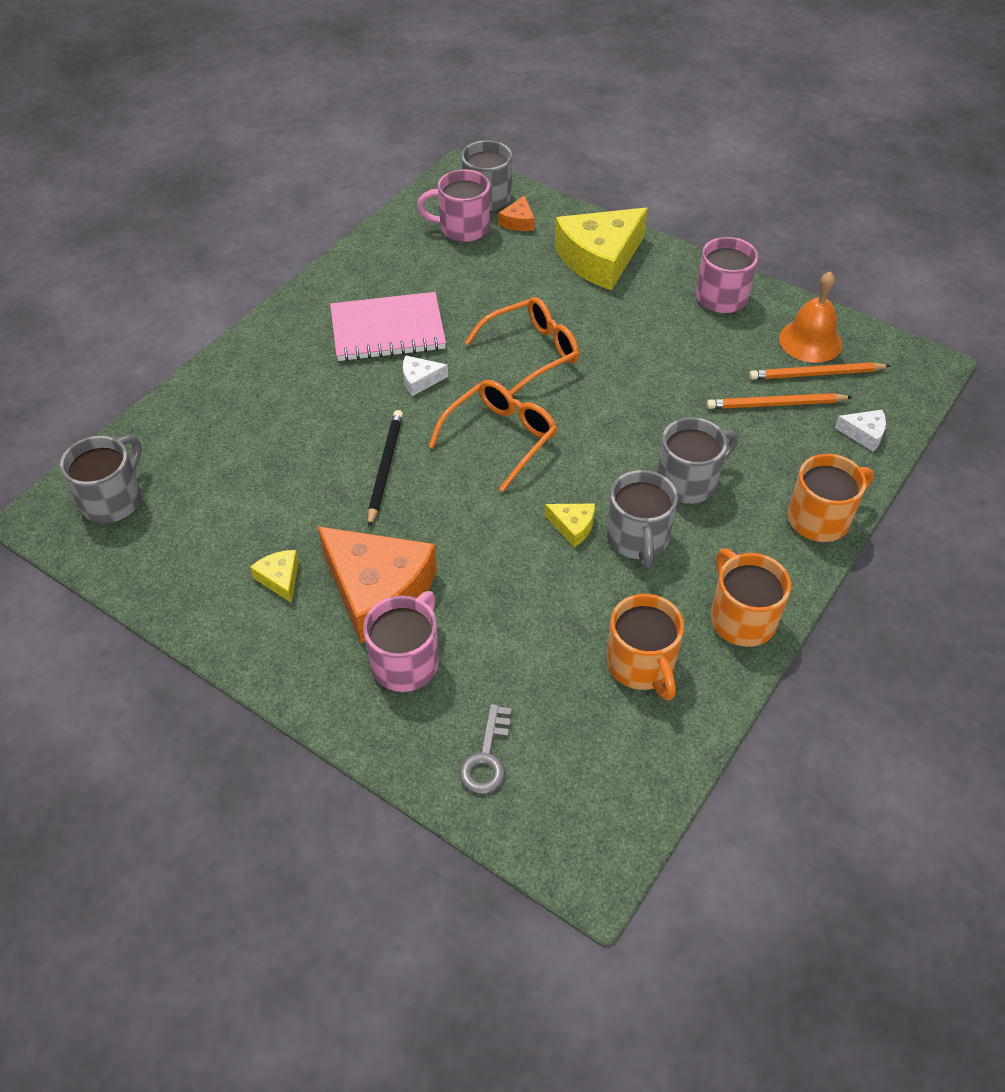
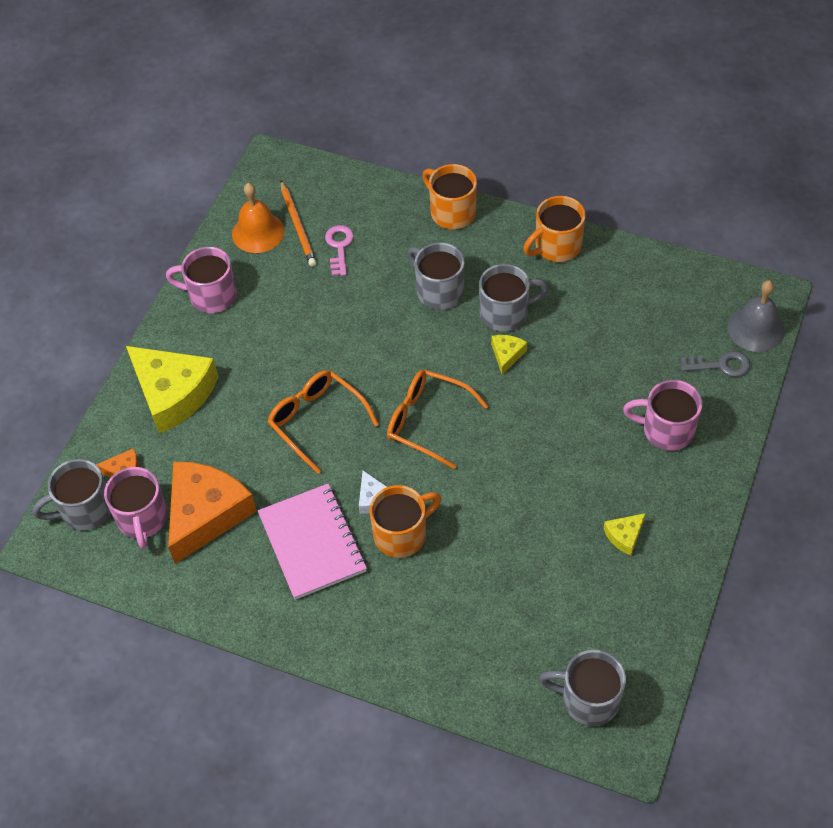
camera: 100 degrees left, 5 degrees up
(377, 590) = (611, 465): orange cheese -> orange cheese (206, 514)
(385, 468) = (486, 496): black pencil -> none
(537, 825) = (756, 329): none -> grey bell
(641, 665) = (615, 295): orange mug -> orange mug (402, 534)
(776, 404) = (339, 247): orange pencil -> pink key
(864, 434) = (358, 193): white cheese -> none

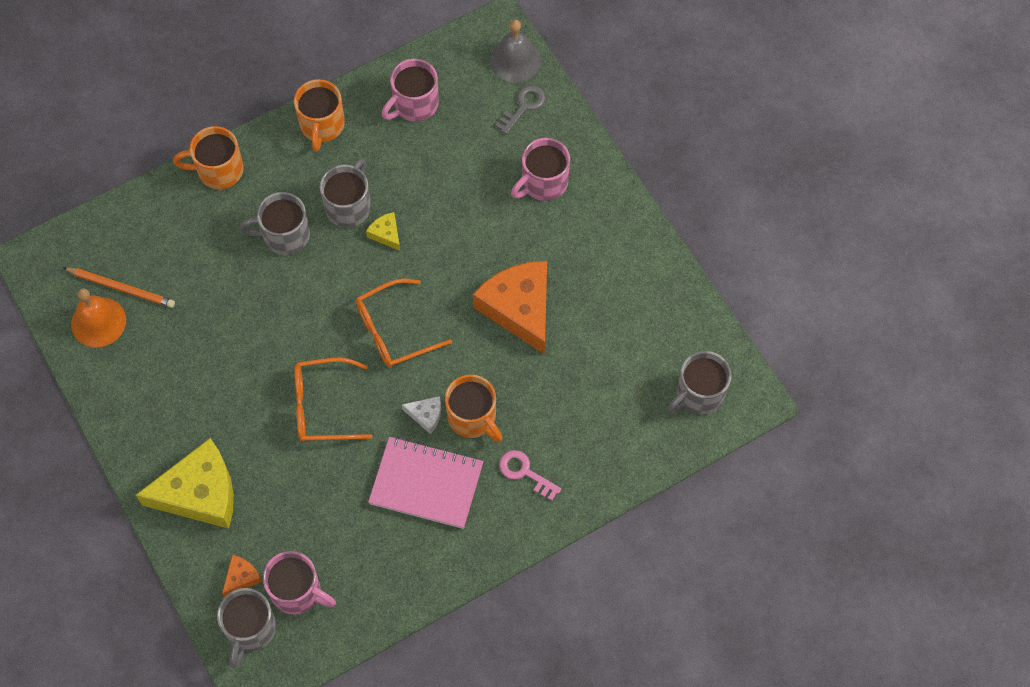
camera: 55 degrees left, 10 degrees up
(206, 514) = (334, 542): orange cheese -> orange cheese (519, 308)
(211, 296) = (129, 400): pink mug -> pink mug (414, 104)
(339, 247) = (173, 273): pink key -> pink key (525, 472)
(402, 534) = (473, 418): orange mug -> orange mug turned 135 degrees clockwise
(624, 536) = (601, 276): yellow cheese -> none

